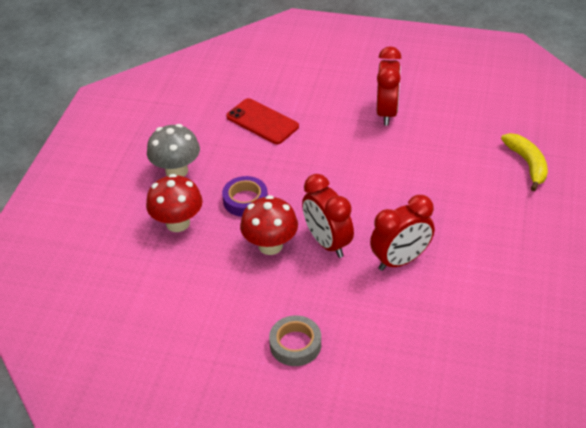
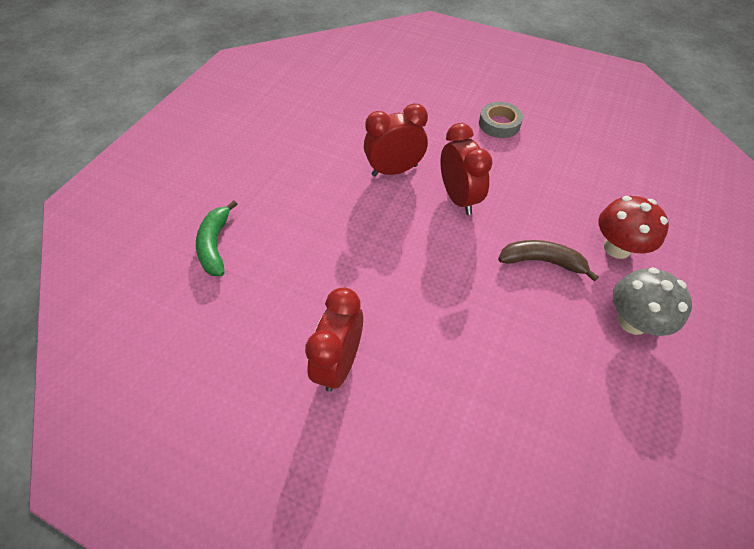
camera: 170 degrees left, 10 degrees up
(245, 200) = (542, 261): purple tape -> brown banana
(262, 122) = (519, 386): red phone -> none
(270, 245) = (515, 205): red mushroom -> none
(527, 164) = (215, 245): yellow banana -> green banana

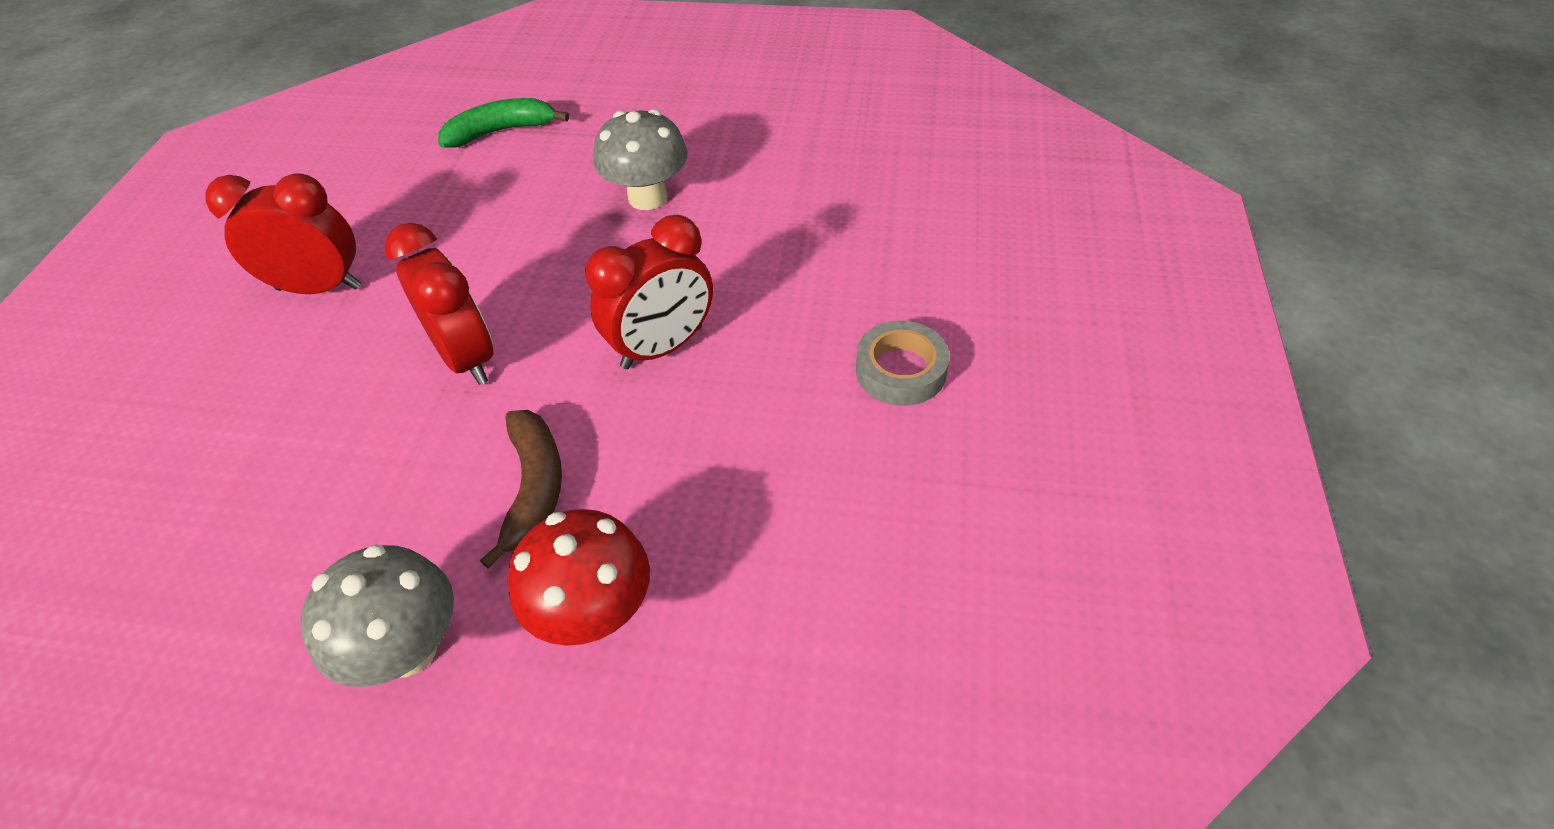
camera: 75 degrees right, 5 degrees down
(332, 183) = (648, 197): none -> grey mushroom
(394, 170) = (703, 256): red clock -> red clock (466, 357)

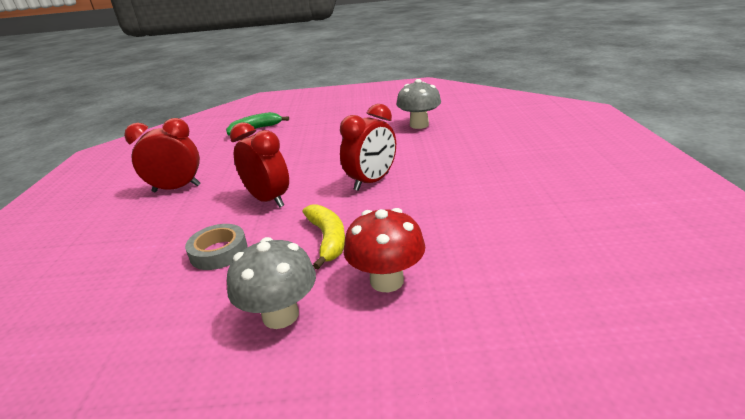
camera: 10 degrees left, 20 degrees down
(534, 488) = (328, 239): brown banana -> yellow banana
(648, 197) = (338, 138): grey mushroom -> grey mushroom (419, 125)
(901, 370) = (496, 172): grey tape -> grey tape (219, 252)

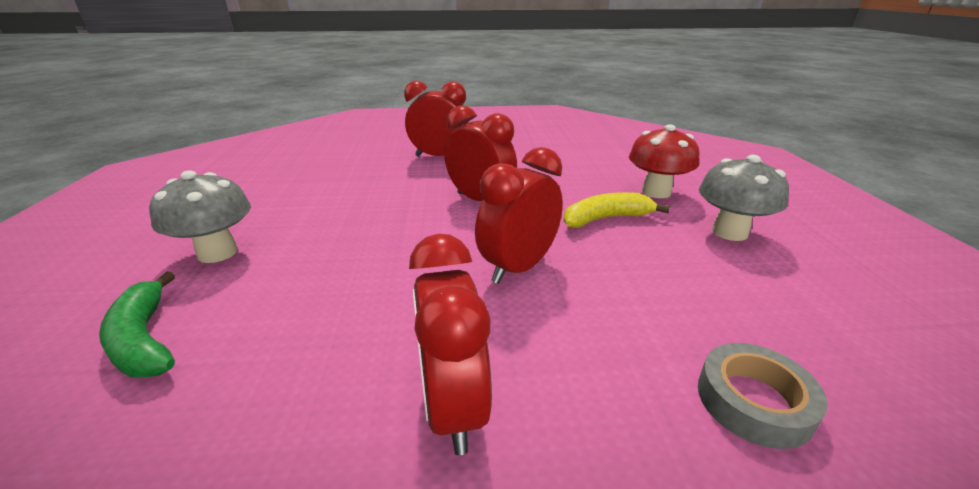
camera: 95 degrees left, 0 degrees up
(219, 252) = (658, 288): grey tape -> grey tape (753, 401)
(419, 125) = (323, 175): grey mushroom -> grey mushroom (217, 253)
(470, 157) = (439, 157): none -> red clock

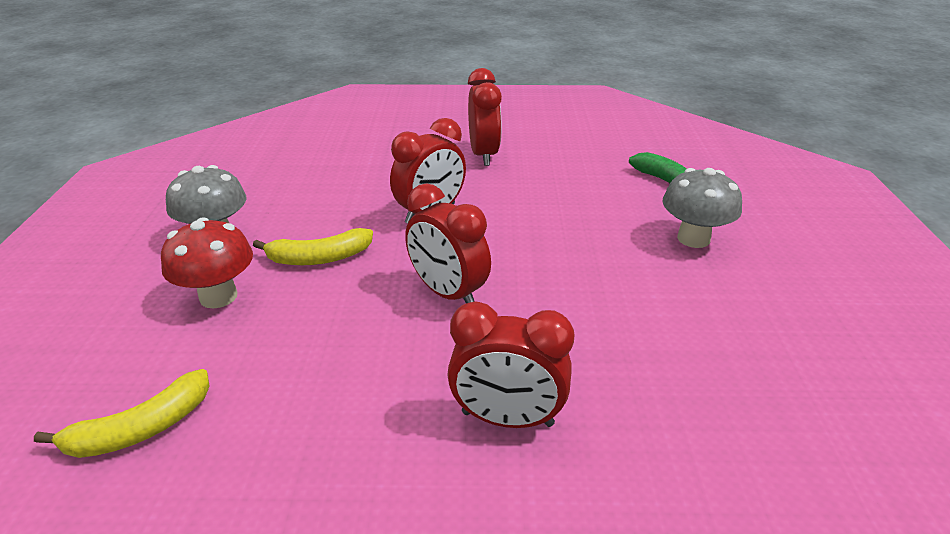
camera: 175 degrees left, 5 degrees up
(619, 149) = (141, 429): none -> yellow banana
(753, 401) = (342, 151): grey tape -> none

